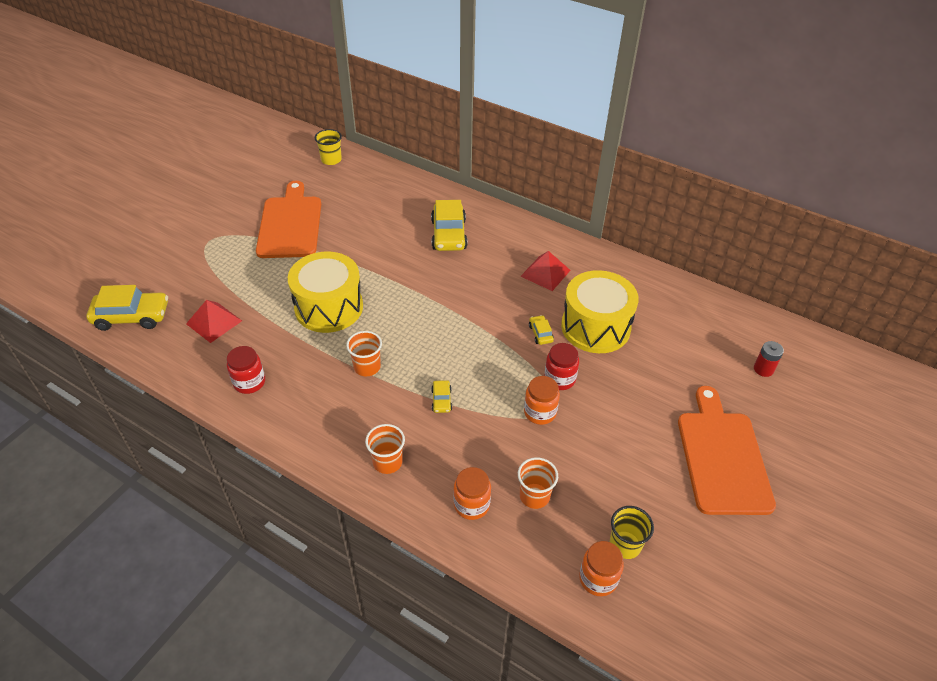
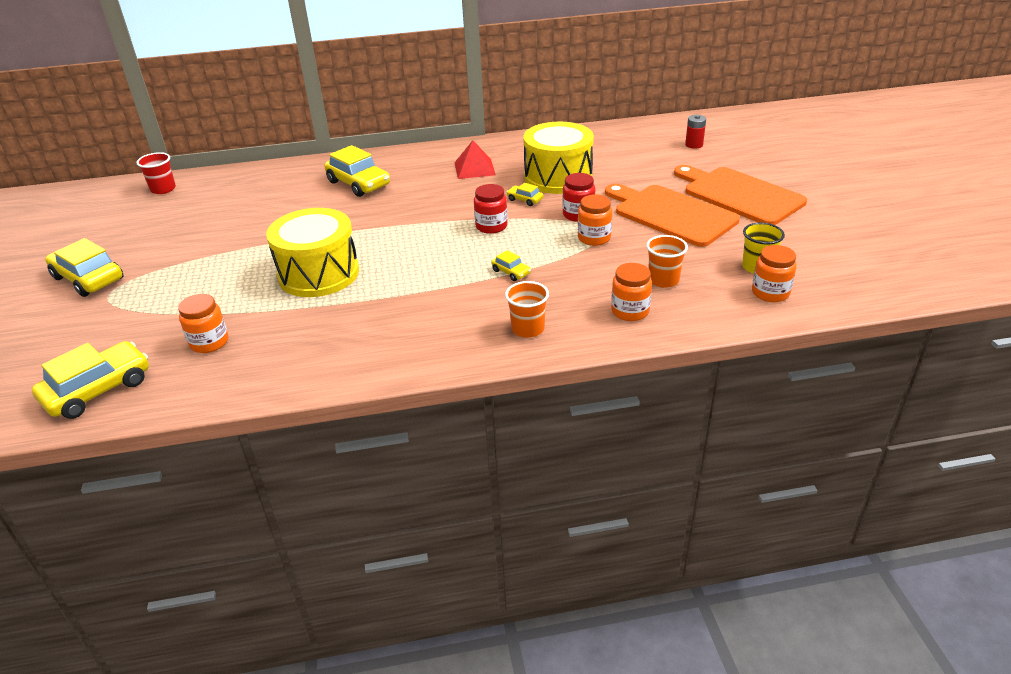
camera: 40 degrees left, 10 degrees down
(214, 322) = (209, 342): red pyramid -> orange jar
(215, 218) = (88, 278): none -> yellow car
(249, 382) = (318, 358): red jar -> red jar (491, 226)
(290, 224) = (187, 245): orange cutting board -> orange cutting board (671, 214)
(331, 160) = (163, 189): yellow cup -> red cup
(367, 367) = (416, 288): orange cup -> none

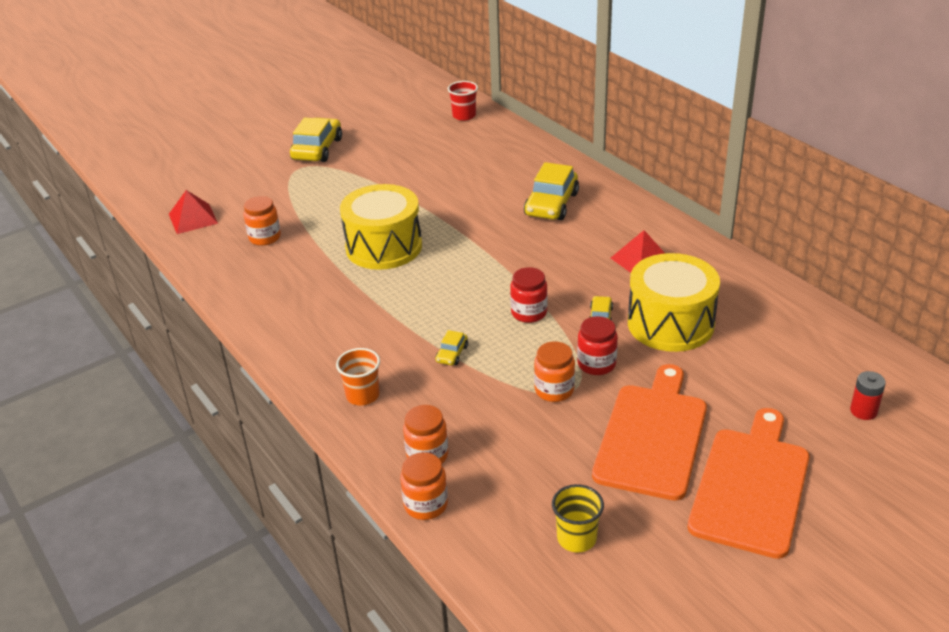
camera: 65 degrees right, 0 degrees up
(98, 390) = (193, 218): yellow car -> red pyramid
(663, 280) = (501, 465): orange cup -> none
(770, 293) = (525, 561): orange jar -> orange jar (426, 505)

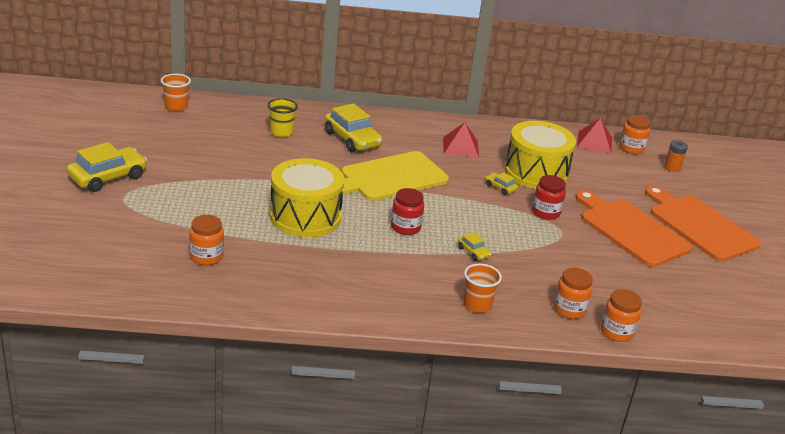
camera: 60 degrees left, 5 degrees down
(193, 218) = (113, 276): red pyramid -> red pyramid (594, 142)
(317, 149) = (107, 177): yellow car -> yellow car turned 90 degrees clockwise
(464, 116) = (176, 107): red cup -> orange cup
(515, 253) = (390, 178): none -> yellow cutting board
(529, 313) = (465, 206): red jar -> red jar (405, 227)
(554, 390) = (554, 237): orange jar -> orange jar (631, 148)
(576, 538) = (694, 296): yellow cup -> yellow cup (281, 132)
(863, 411) = (672, 167): red battery -> orange battery

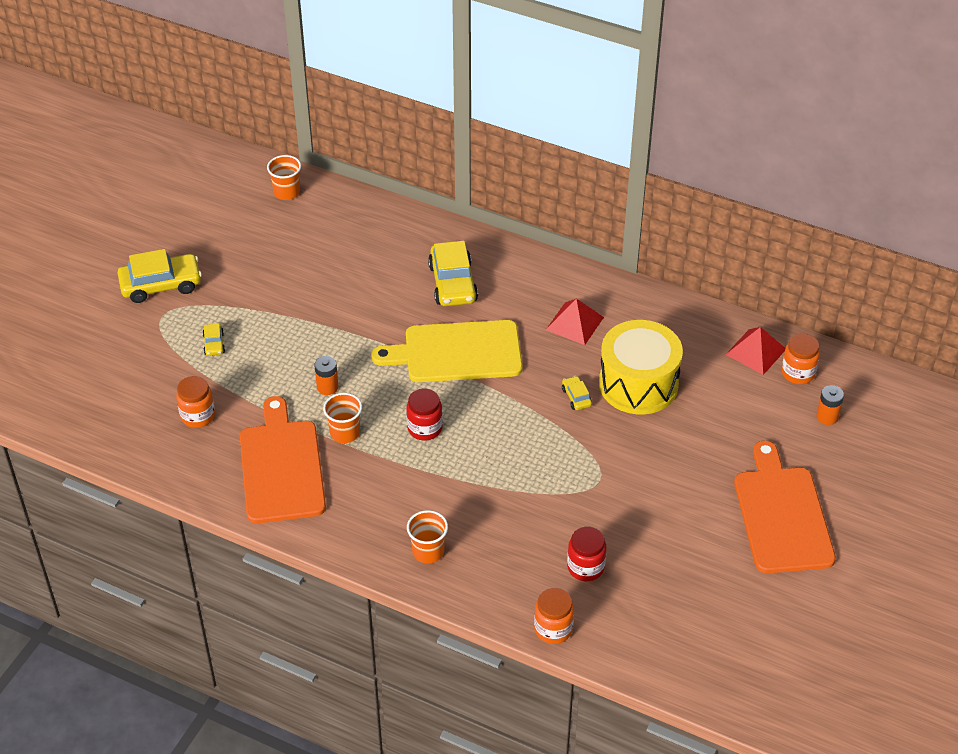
camera: 30 degrees right, 15 degrees up
(281, 132) = (379, 255): yellow cup -> none
(305, 217) = (327, 387): yellow drum -> orange battery
(344, 243) = (345, 433): none -> orange cup
(473, 252) = (475, 482): yellow car -> yellow car (214, 344)
(546, 212) = (603, 447): red jar -> red jar (585, 567)
(569, 309) = (523, 586): orange jar -> none
(630, 230) = (686, 499): orange cutting board -> orange cutting board (281, 467)

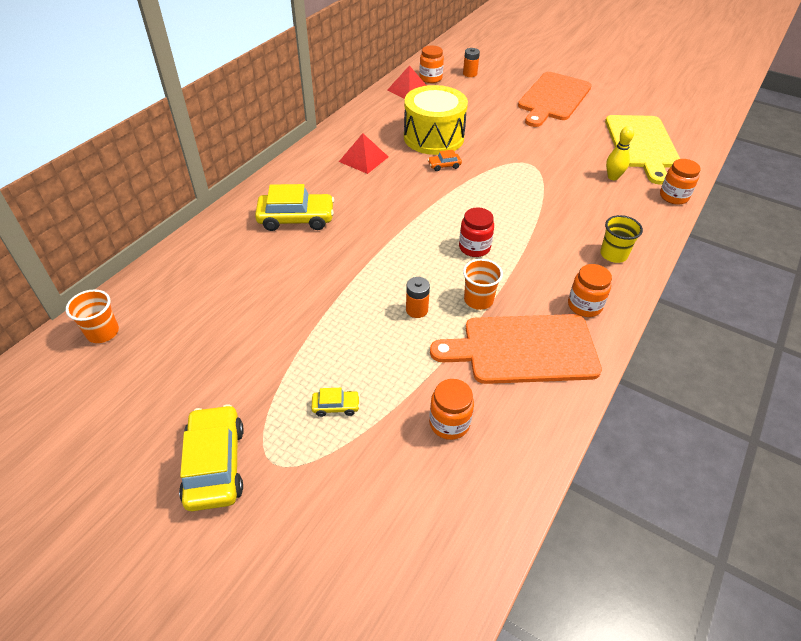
camera: 85 degrees left, 0 degrees up
(343, 518) = (584, 306): none -> orange jar
(428, 551) = (613, 254): orange cup -> yellow cup
(457, 352) = (385, 222): yellow cutting board -> yellow cutting board (642, 144)
(576, 397) = (444, 165): yellow car -> orange car
(585, 567) = (613, 177): red jar -> yellow bowling pin
(781, 515) = (553, 98): orange cutting board -> orange cutting board turned 60 degrees counterclockwise

